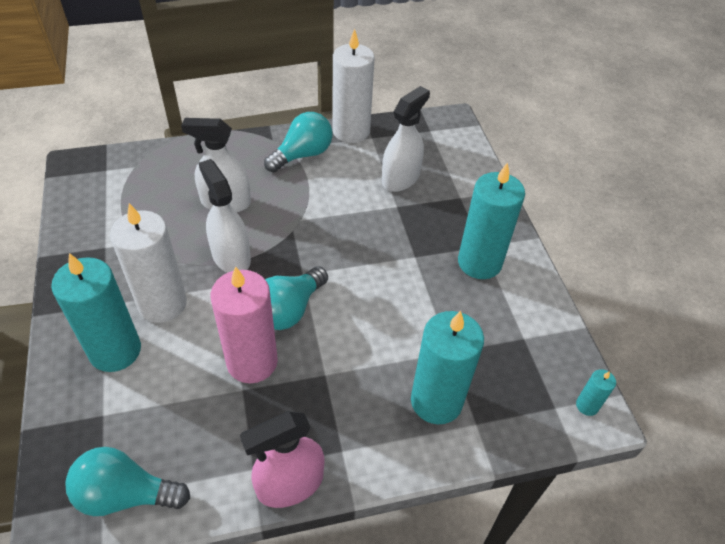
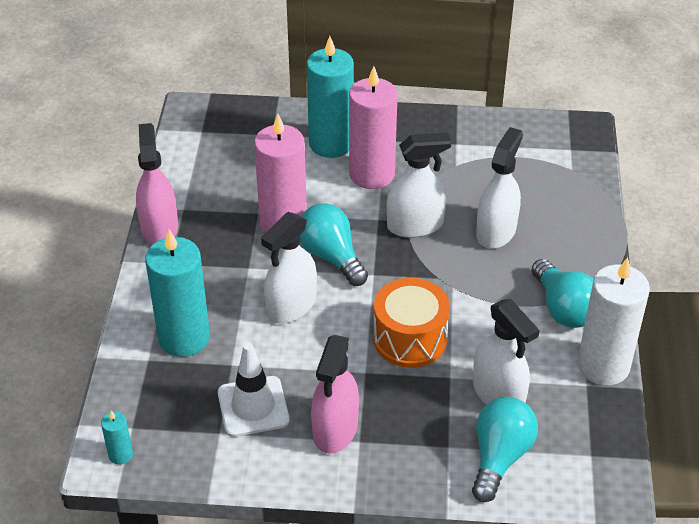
camera: 110 degrees right, 5 degrees down
(125, 494) = (199, 142): turquoise light bulb -> turquoise light bulb (499, 457)
(162, 304) = (372, 174): white candle -> pink candle
(362, 325) = (291, 305): none -> white spray bottle
(368, 235) = (410, 339): none -> orange drum
(479, 262) = (335, 429): turquoise candle -> pink spray bottle
(486, 322) = (253, 406): none -> white traffic cone

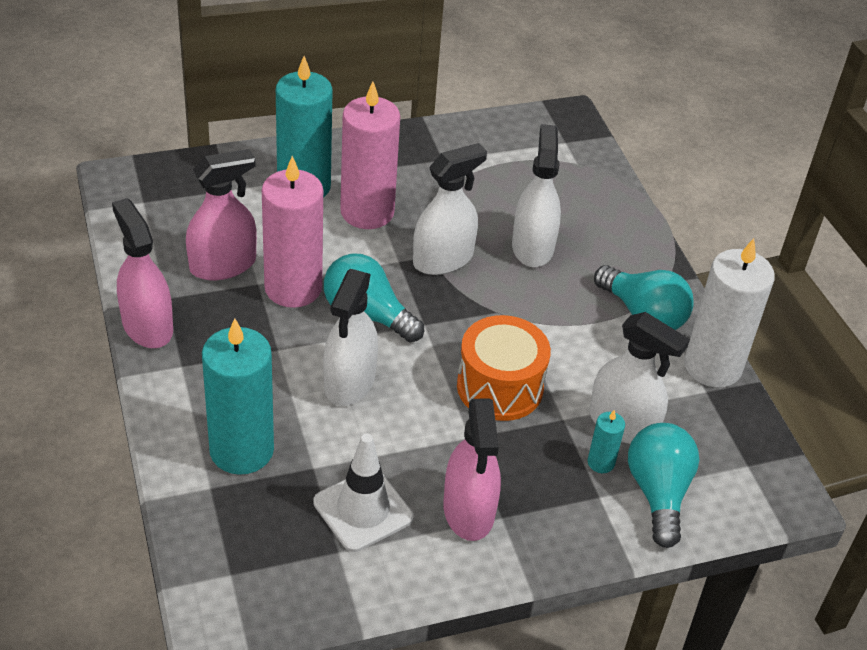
camera: 25 degrees left, 0 degrees up
(120, 455) = (233, 611): turquoise candle -> turquoise candle (601, 462)
(238, 193) = (223, 265): none -> pink spray bottle

